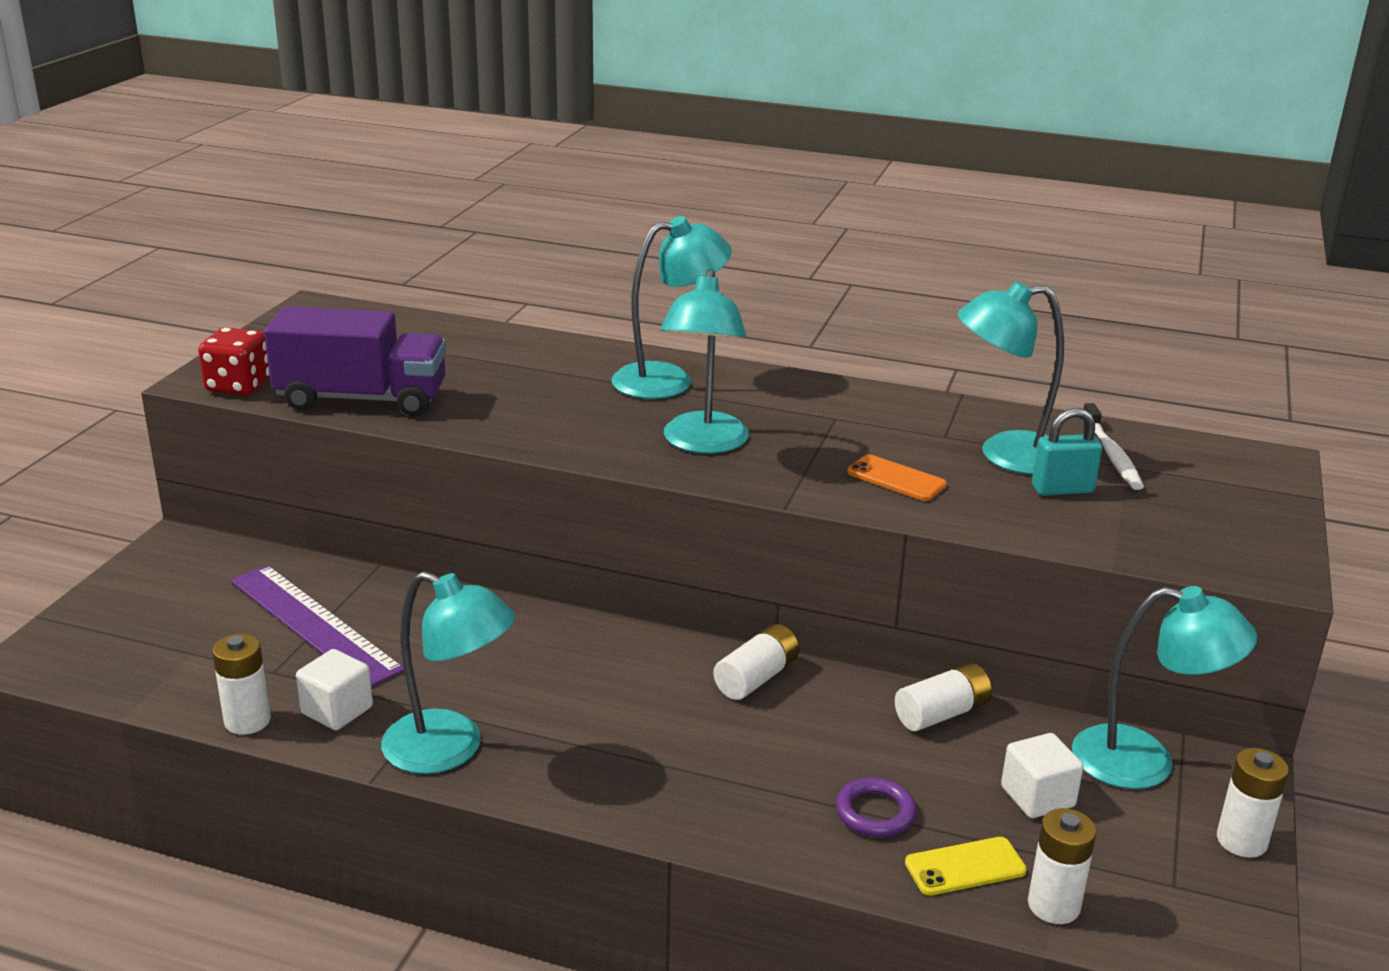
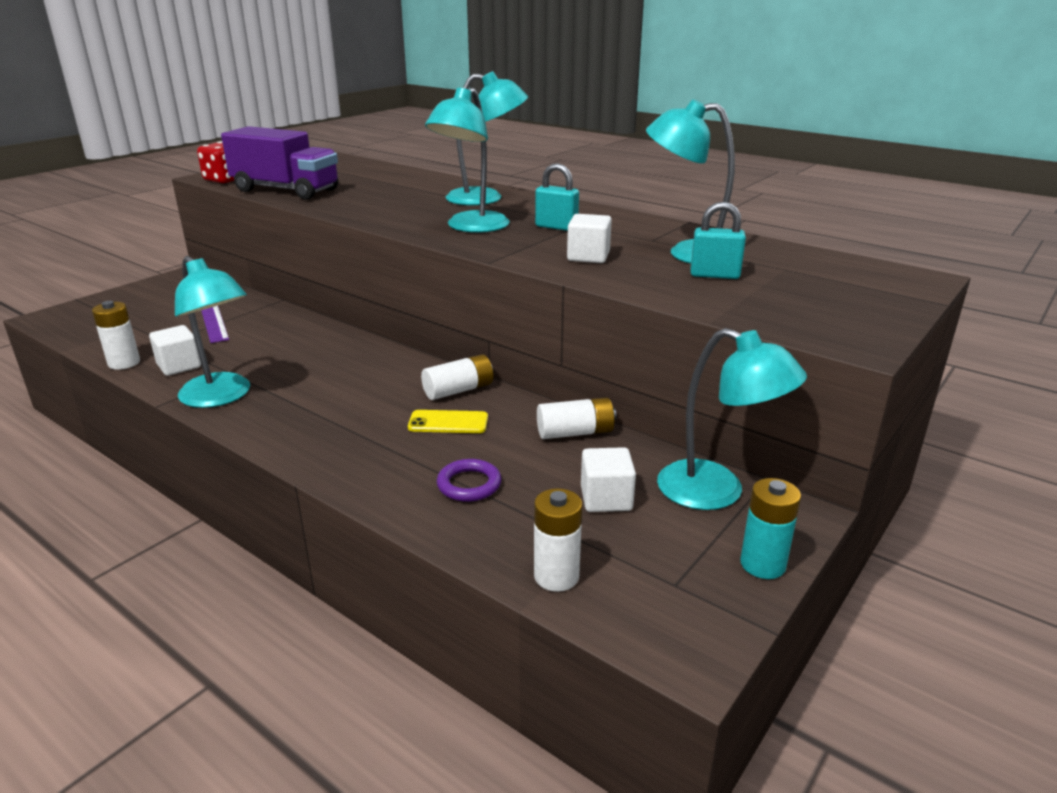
camera: 20 degrees right, 0 degrees up
(314, 624) = (214, 322): purple ruler -> purple ruler, size x0.60
(811, 428) = (556, 227): none -> turquoise padlock
(896, 479) = (588, 257): orange phone -> white cube
(965, 867) = (507, 534): yellow phone -> yellow phone (448, 422)
(1111, 455) = (777, 261): white toothbrush -> none
(1241, 841) = (762, 564): white battery -> turquoise battery

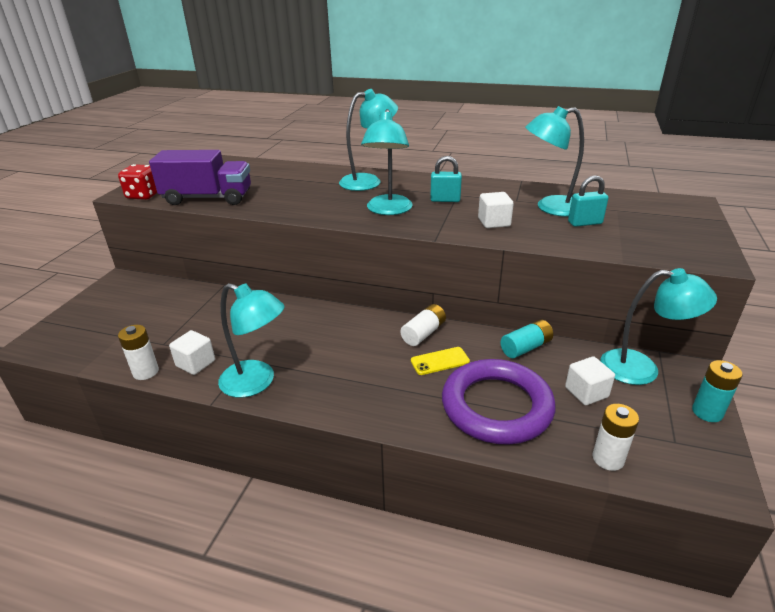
camera: 20 degrees left, 5 degrees up
(214, 322) = (187, 317): purple ruler -> none
(469, 484) = (496, 406): purple ring -> purple ring, size x2.43
(575, 432) = (526, 347): white battery -> turquoise battery

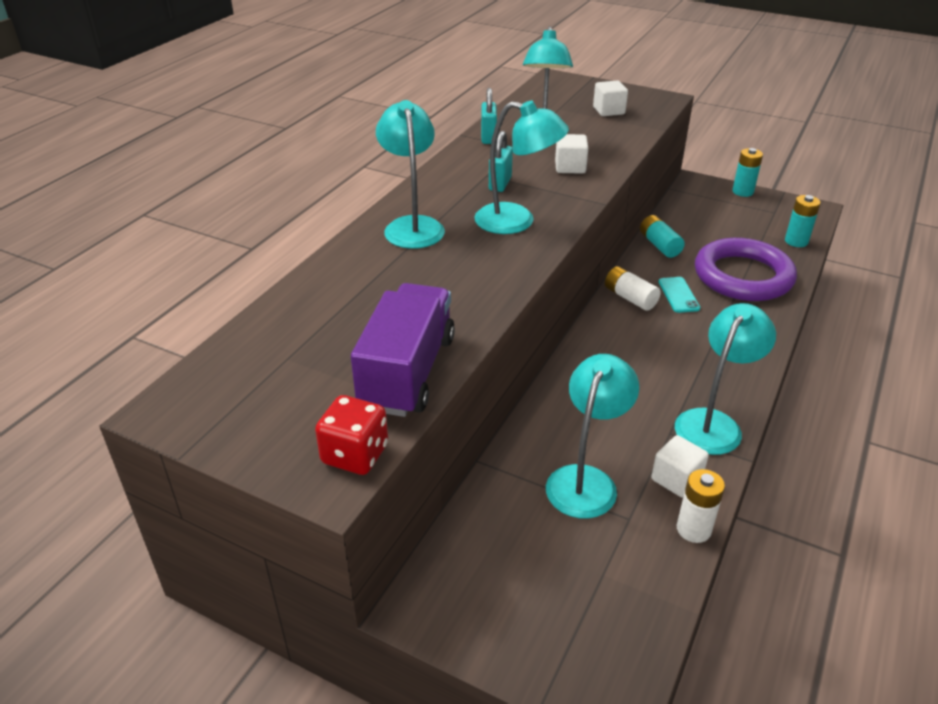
camera: 80 degrees left, 5 degrees up
(440, 361) = (678, 295): yellow phone -> turquoise phone
(585, 223) = (584, 127): turquoise padlock -> turquoise padlock (488, 137)
(586, 392) = (722, 231): white cube -> white cube (608, 111)
(608, 458) = (796, 241): white battery -> turquoise battery
(641, 369) = (692, 201): turquoise lamp -> turquoise lamp (586, 480)

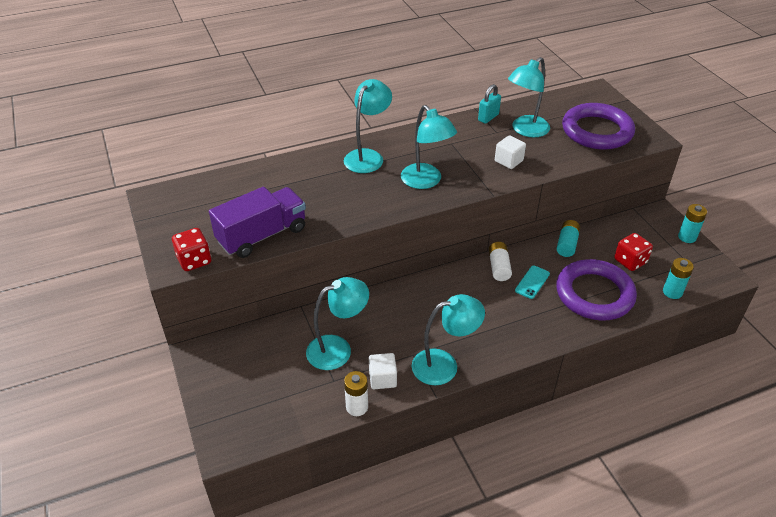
camera: 40 degrees right, 5 degrees up
(500, 184) = (450, 152): turquoise padlock -> none
(608, 111) = (597, 131): white cube -> purple ring
(730, 233) = (630, 261): none -> red dice

